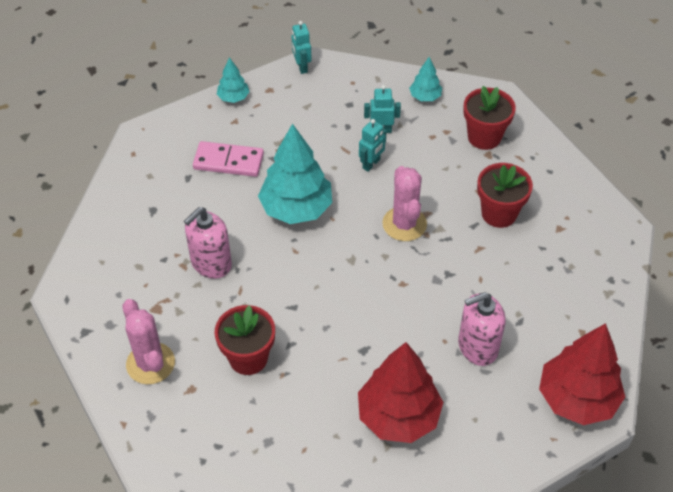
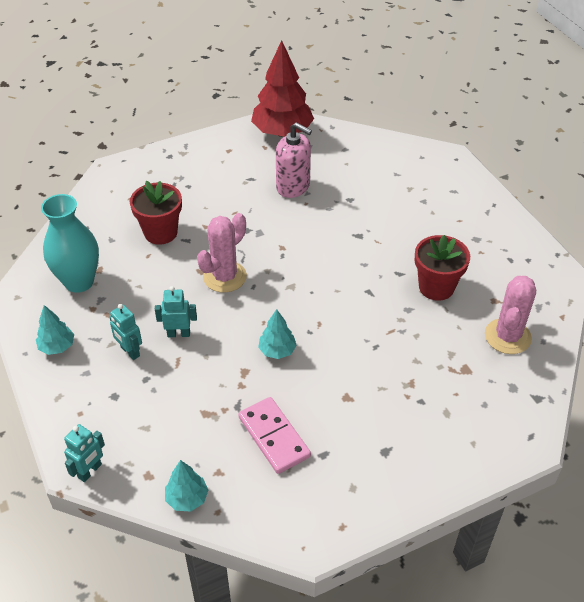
camera: 130 degrees left, 5 degrees down
(211, 263) = (389, 366): pink soap dispenser -> none
(296, 208) = (277, 351): turquoise tree -> turquoise tree, size x0.48
(398, 416) = (385, 194): red tree -> none
(484, 137) = (79, 281): red flower pot -> turquoise vase

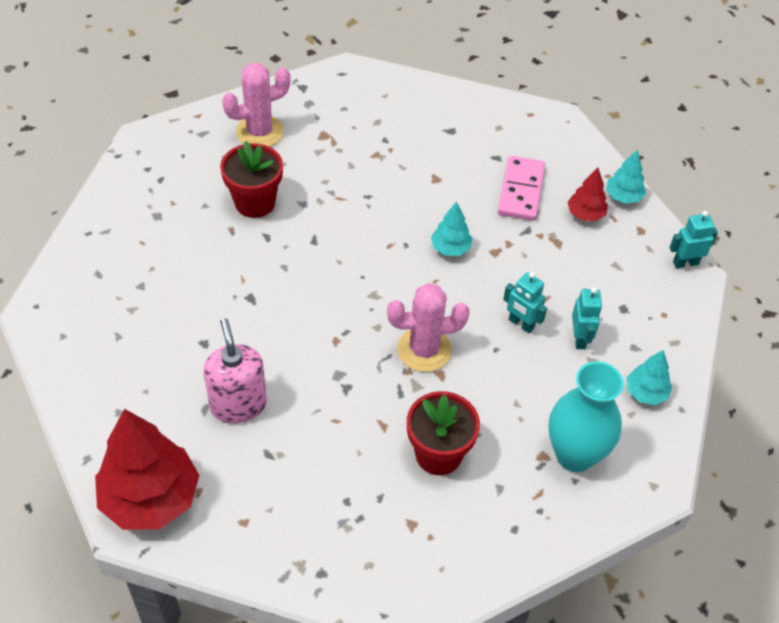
camera: 140 degrees left, 5 degrees up
(205, 455) = (585, 214): none -> red tree

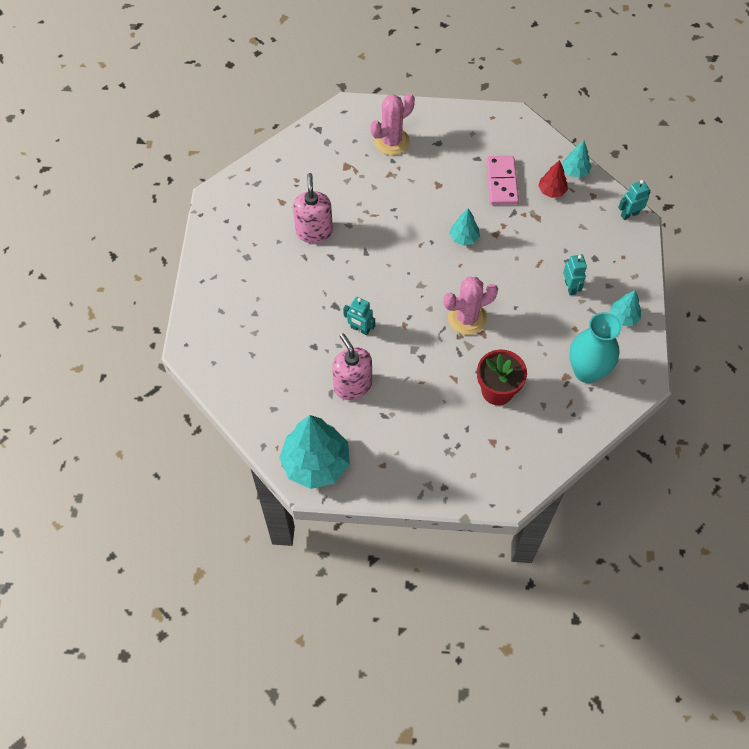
camera: 10 degrees left, 10 degrees up
(150, 498) = (316, 463): red tree -> turquoise tree
(255, 202) = (314, 231): red flower pot -> pink soap dispenser
(259, 132) = (298, 173): pink cactus -> pink cactus (391, 141)
(521, 324) = (527, 285): turquoise robot -> turquoise robot (360, 329)

